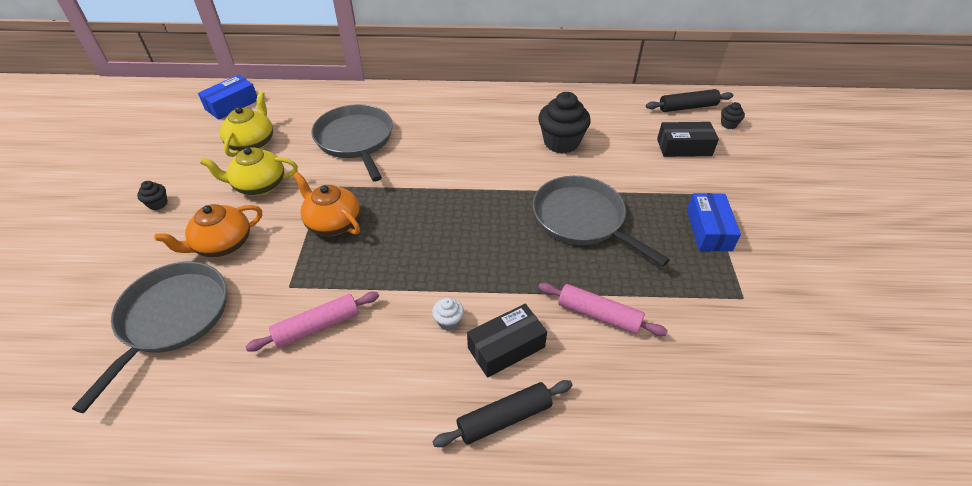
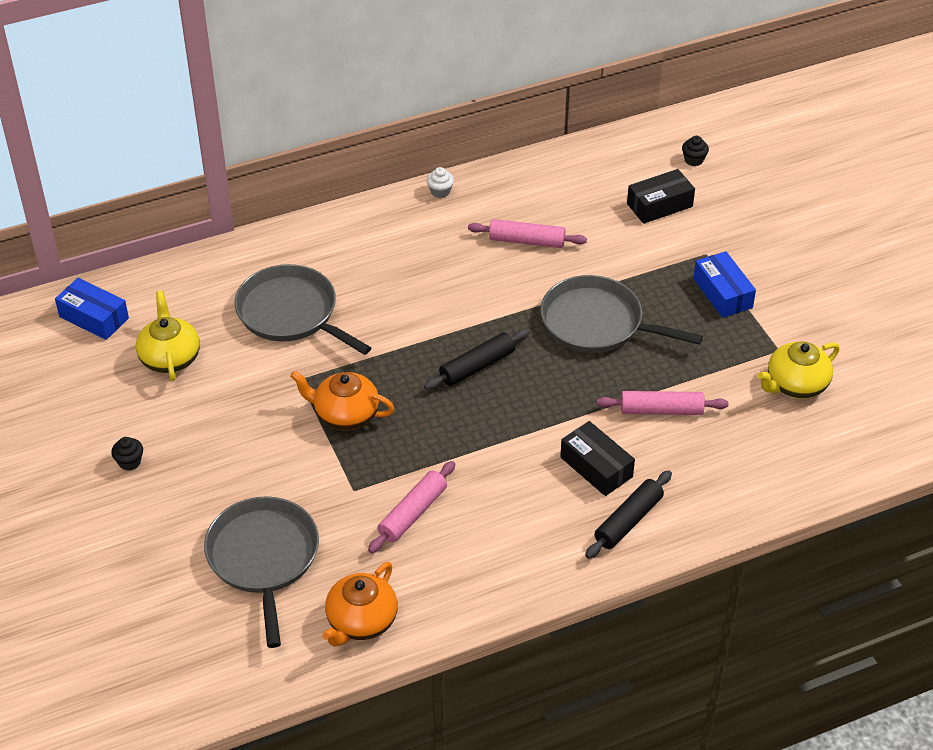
camera: 25 degrees left, 0 degrees up
(222, 245) = (247, 476): orange teapot -> orange teapot (361, 621)
(232, 105) = (94, 317): blue box -> blue box turned 75 degrees counterclockwise
(259, 185) = (226, 403): yellow teapot -> yellow teapot (795, 384)
(448, 321) = (531, 464): white cupcake -> white cupcake (440, 192)
(506, 347) = (596, 467): black box -> black box turned 75 degrees counterclockwise
(561, 142) = (526, 241): black cupcake -> pink rolling pin
(687, 107) = (640, 150): black rolling pin -> black rolling pin (477, 366)

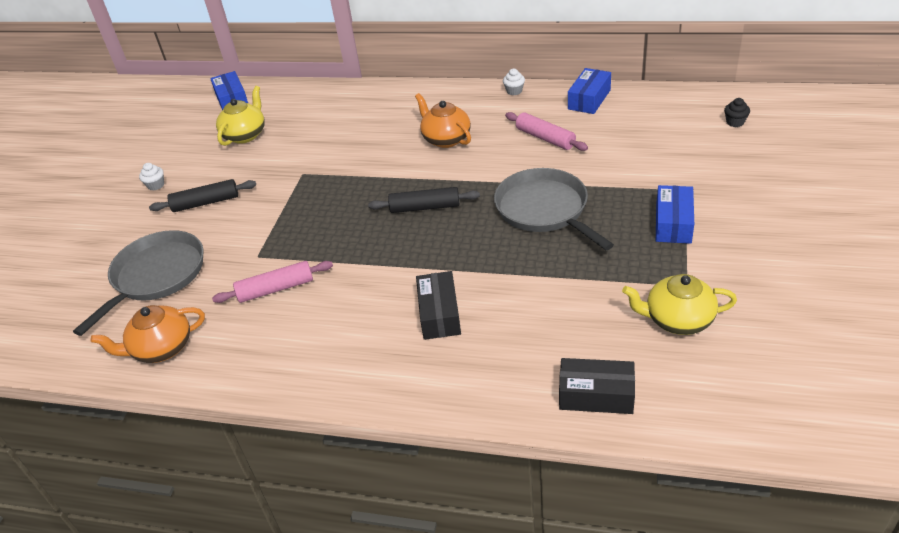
camera: 40 degrees right, 5 degrees down
(129, 462) = (156, 185): black cupcake -> white cupcake
(291, 313) = (341, 133): grey pan -> none
(345, 414) = (305, 205): orange teapot -> orange teapot (446, 139)
(531, 177) = (589, 99): none -> blue box
(628, 521) = (422, 368): black rolling pin -> black rolling pin (206, 202)
(659, 205) = (676, 145): black box -> black box (596, 395)
(661, 410) = (535, 292): pink rolling pin -> none

